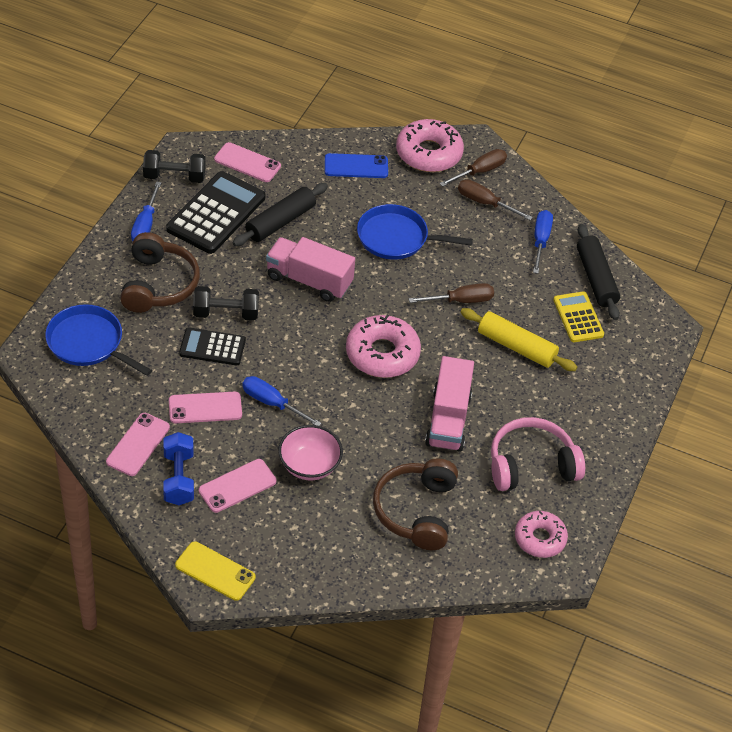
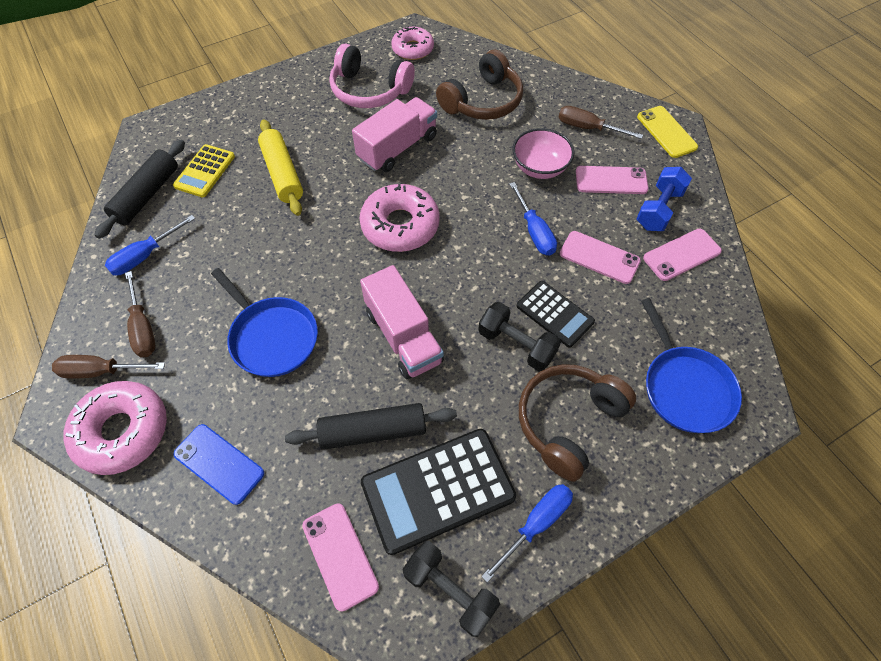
camera: 140 degrees left, 10 degrees up
(461, 300) = (282, 237): brown screwdriver -> brown screwdriver (587, 128)

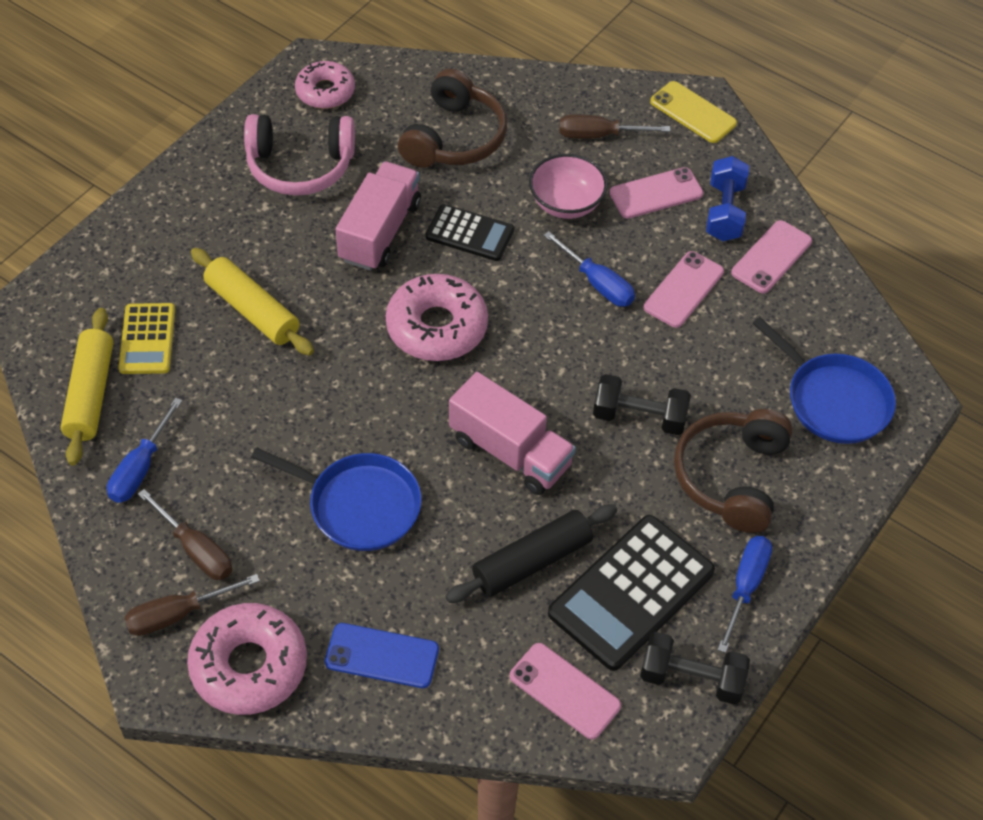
camera: 25 degrees left, 5 degrees down
(147, 195) = (90, 394): black rolling pin -> yellow rolling pin
(554, 314) = (664, 369): black calculator -> black calculator (470, 233)
(599, 257) = (684, 290): pink phone -> pink phone turned 60 degrees counterclockwise

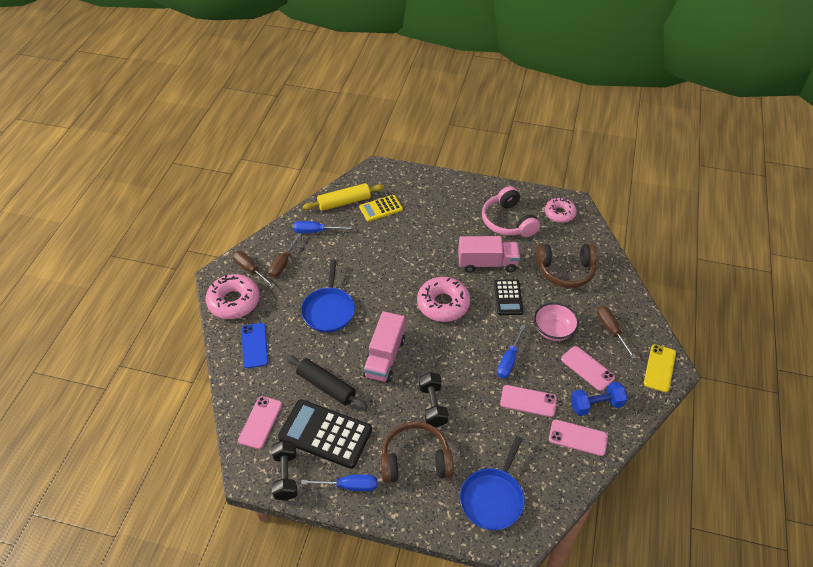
camera: 70 degrees right, 5 degrees down
(252, 310) = (415, 236): yellow rolling pin -> none

